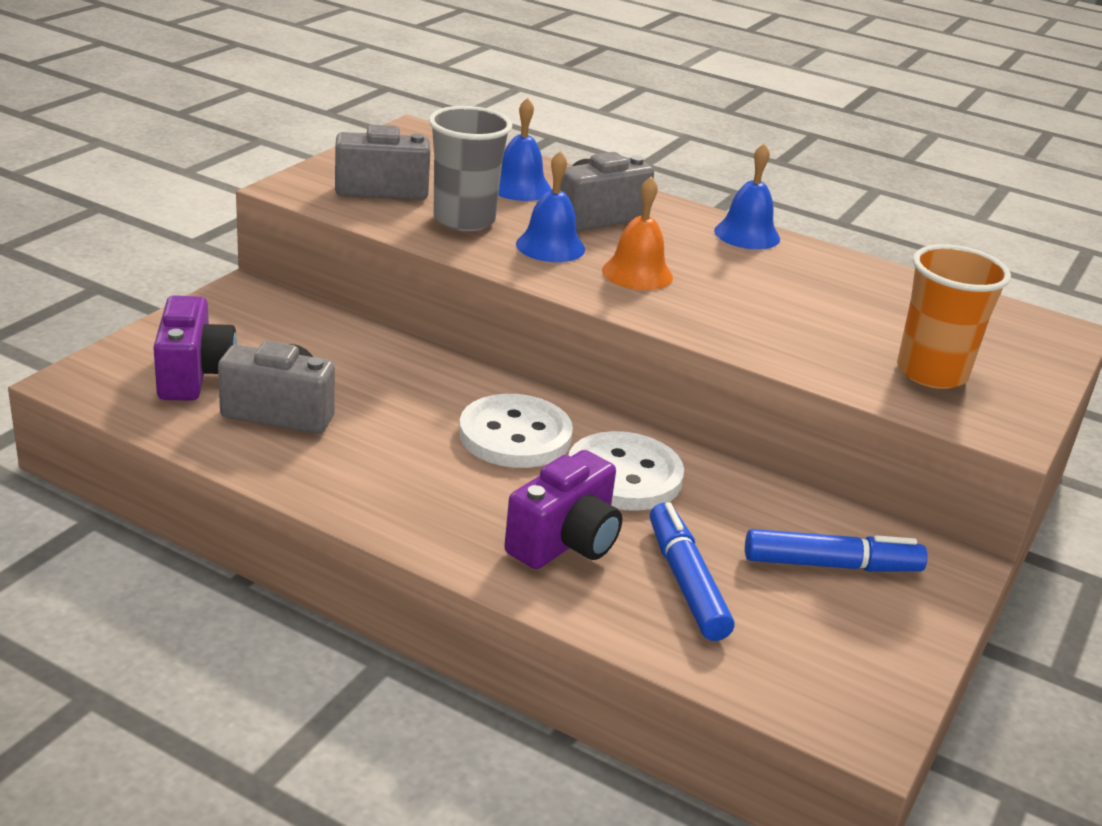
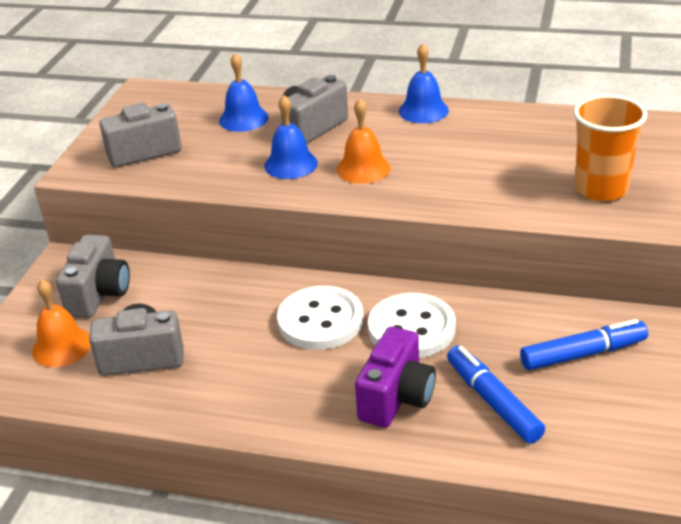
camera: 10 degrees left, 5 degrees up
(194, 375) = (62, 346): purple camera -> orange bell
(266, 335) = (99, 294): none -> grey camera
(464, 220) = (217, 160): grey cup -> none

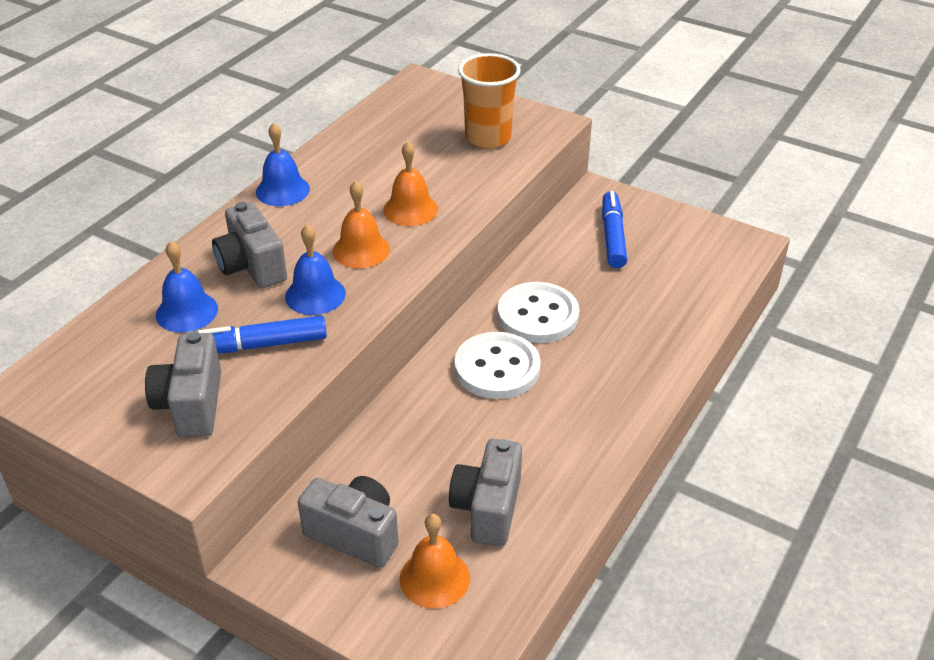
camera: 75 degrees left, 5 degrees up
(396, 398) = (622, 345): purple camera -> none
(441, 177) = (410, 209): none -> orange bell
(493, 401) = (647, 295): blue marker -> blue marker (261, 345)

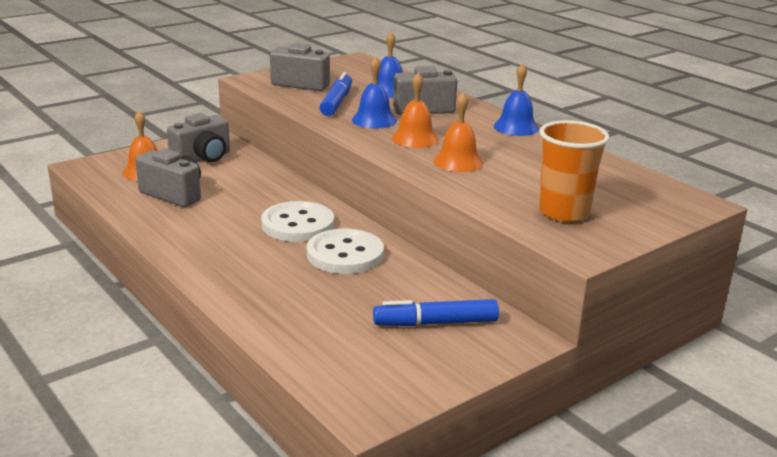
camera: 110 degrees right, 15 degrees down
(612, 236) = (435, 323): blue marker -> blue marker turned 150 degrees clockwise

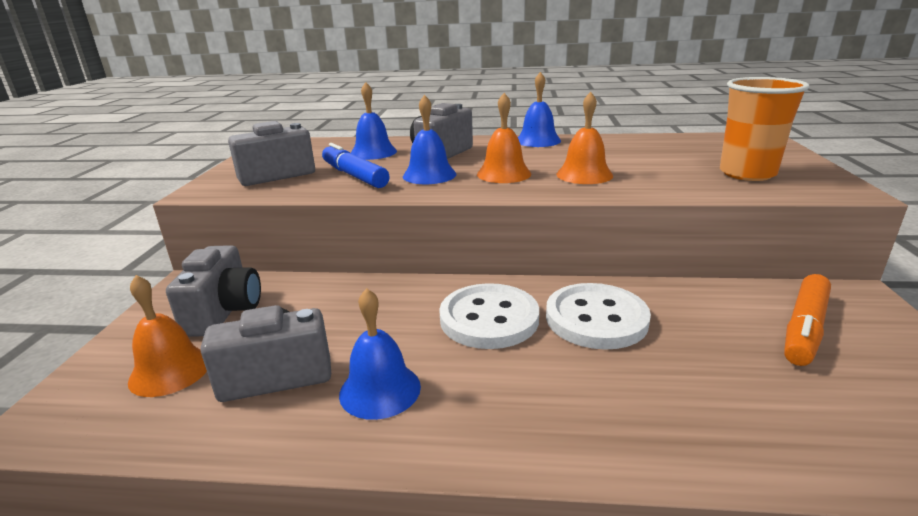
camera: 45 degrees left, 0 degrees up
(195, 221) = (380, 390): none -> blue bell
(435, 323) = (804, 328): blue marker -> orange marker

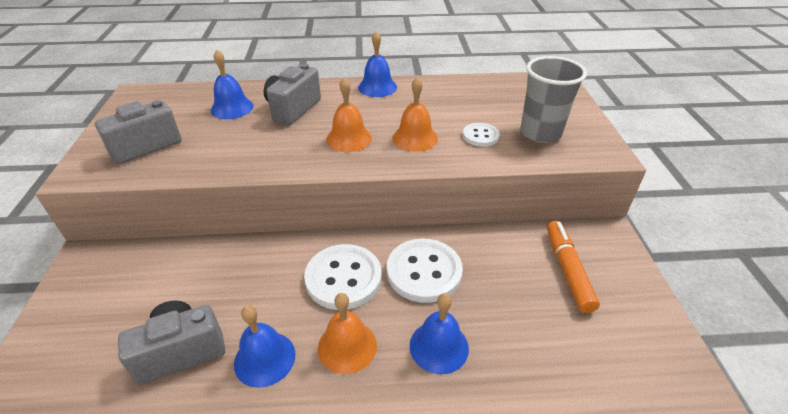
camera: 10 degrees left, 15 degrees up
(170, 371) = (91, 356): orange bell -> orange bell (347, 346)
(225, 312) = (124, 288): grey camera -> none
(354, 176) = (218, 145): blue marker -> none
(429, 175) = (285, 142): blue bell -> blue bell (439, 346)
(667, 174) = (480, 136): none -> white button
(747, 173) = (540, 133): orange cup -> grey cup
(804, 328) = (567, 270): orange marker -> orange marker turned 150 degrees clockwise

